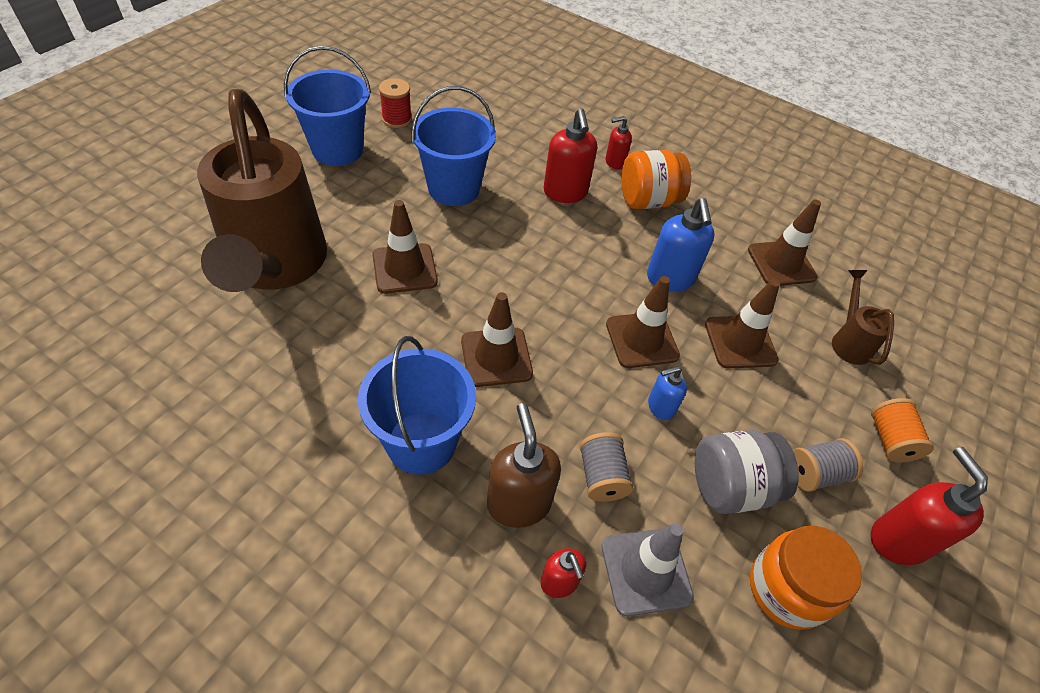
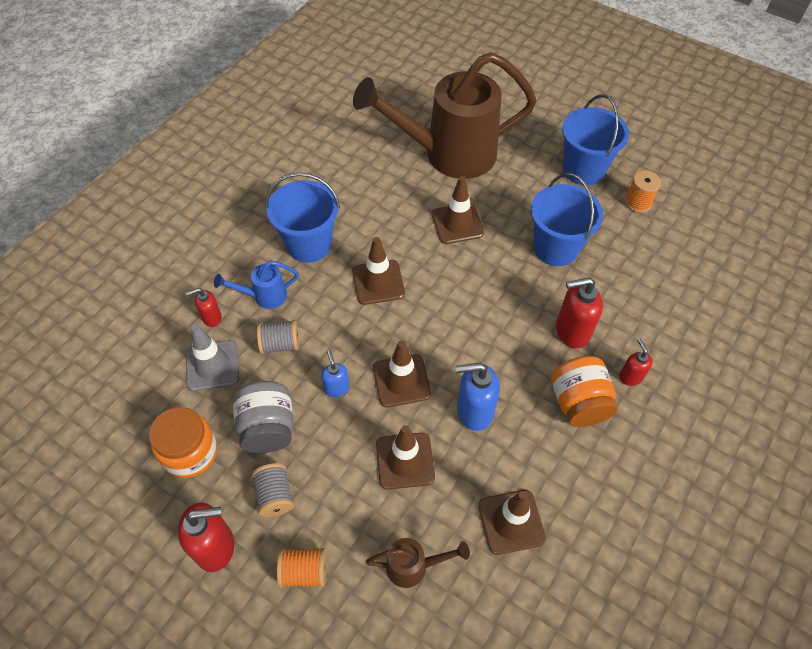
camera: 95 degrees right, 5 degrees up
(397, 119) = (638, 203): red spool -> orange spool
(518, 503) = (264, 296): brown soap dispenser -> blue watering can

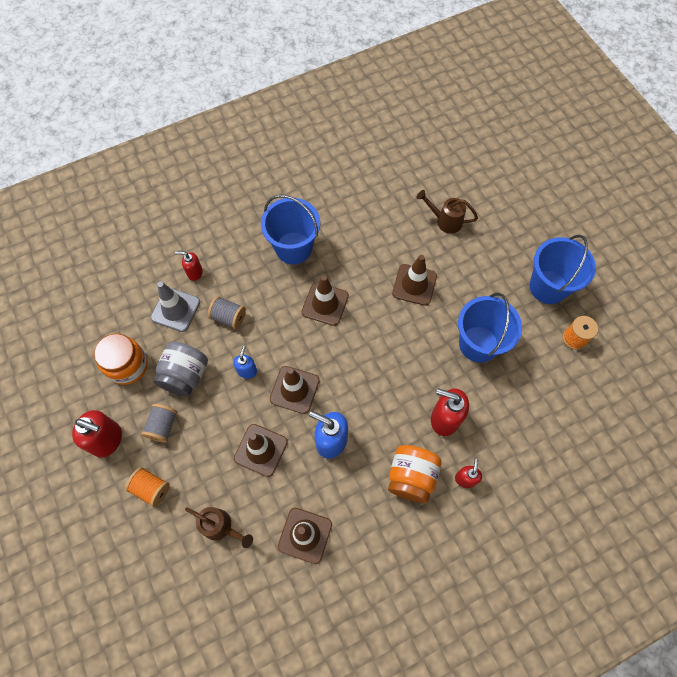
camera: 30 degrees right, 10 degrees up
(264, 296) = (238, 274): blue watering can -> none
(447, 154) = (444, 221): brown watering can -> brown watering can, size x0.41

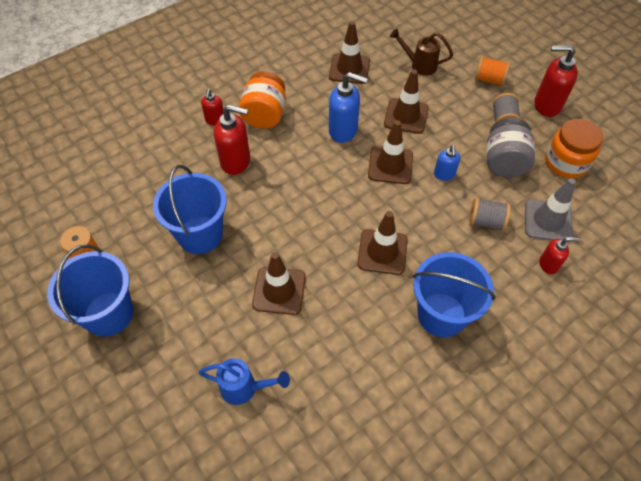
camera: 170 degrees right, 10 degrees down
(444, 221) = (245, 388): brown watering can -> blue watering can

